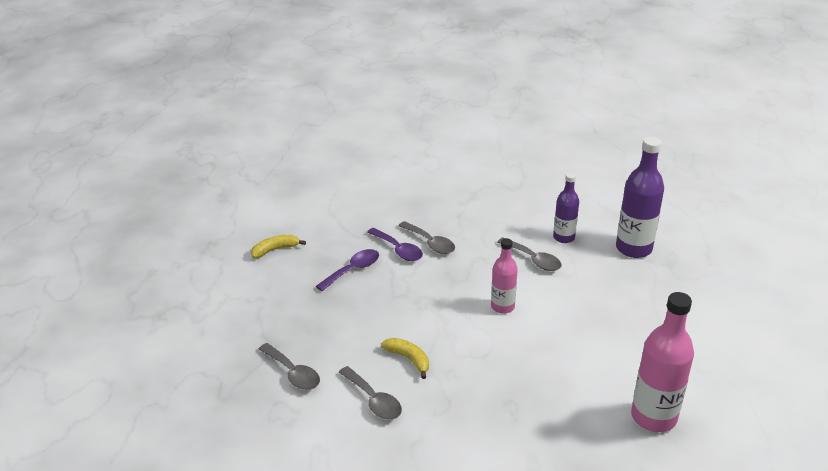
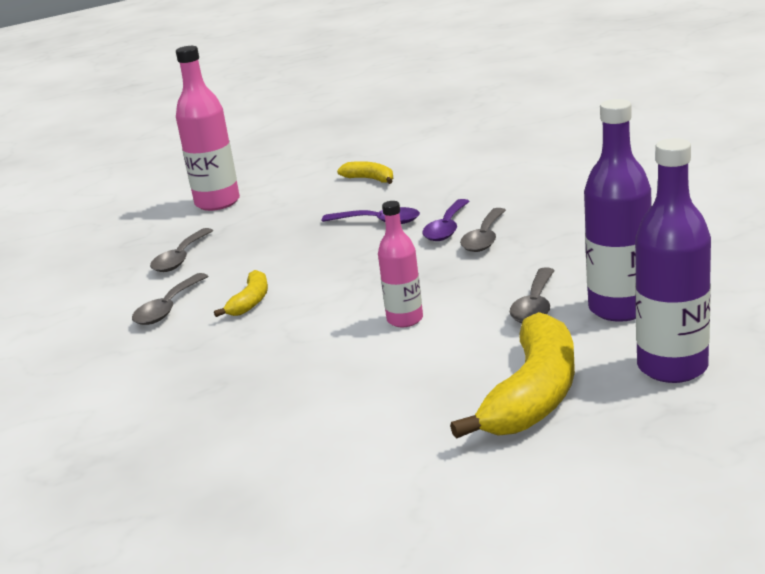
camera: 65 degrees right, 10 degrees down
(563, 237) = (620, 308): purple bottle -> purple bottle, size x1.64
(624, 296) = (533, 394): none -> yellow banana
(653, 417) = (269, 496): pink bottle -> pink bottle (217, 203)

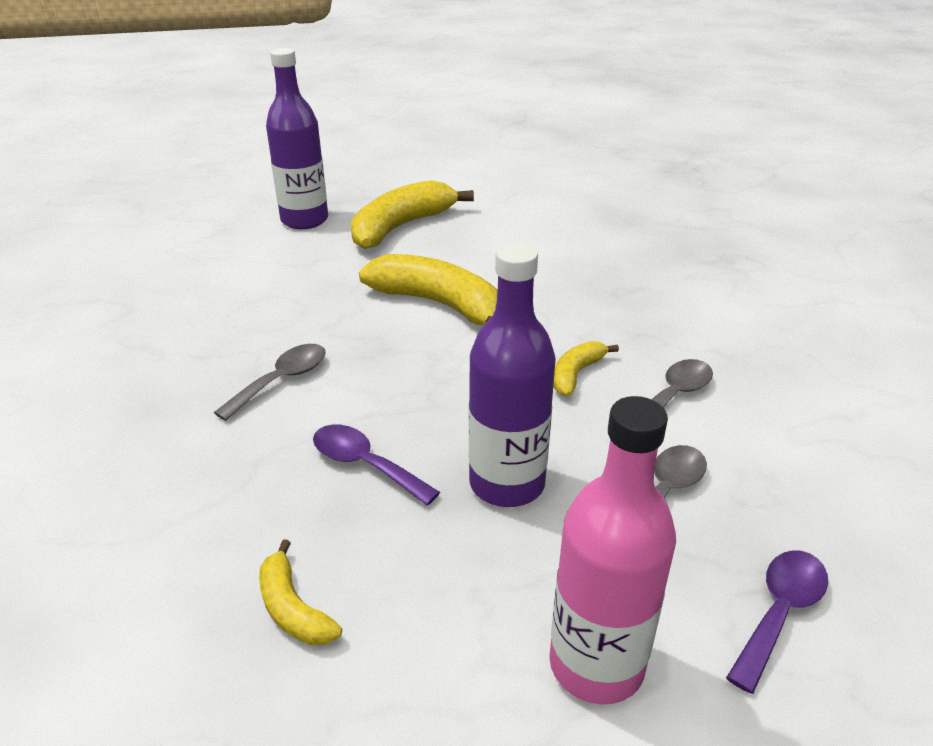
camera: 165 degrees left, 10 degrees up
(405, 319) = (439, 305): pink bottle -> yellow banana
(446, 228) = (301, 415): purple spoon -> purple spoon (779, 612)
(535, 306) = (329, 285): grey spoon -> none
(620, 308) = (276, 264): purple bottle -> purple bottle (507, 484)

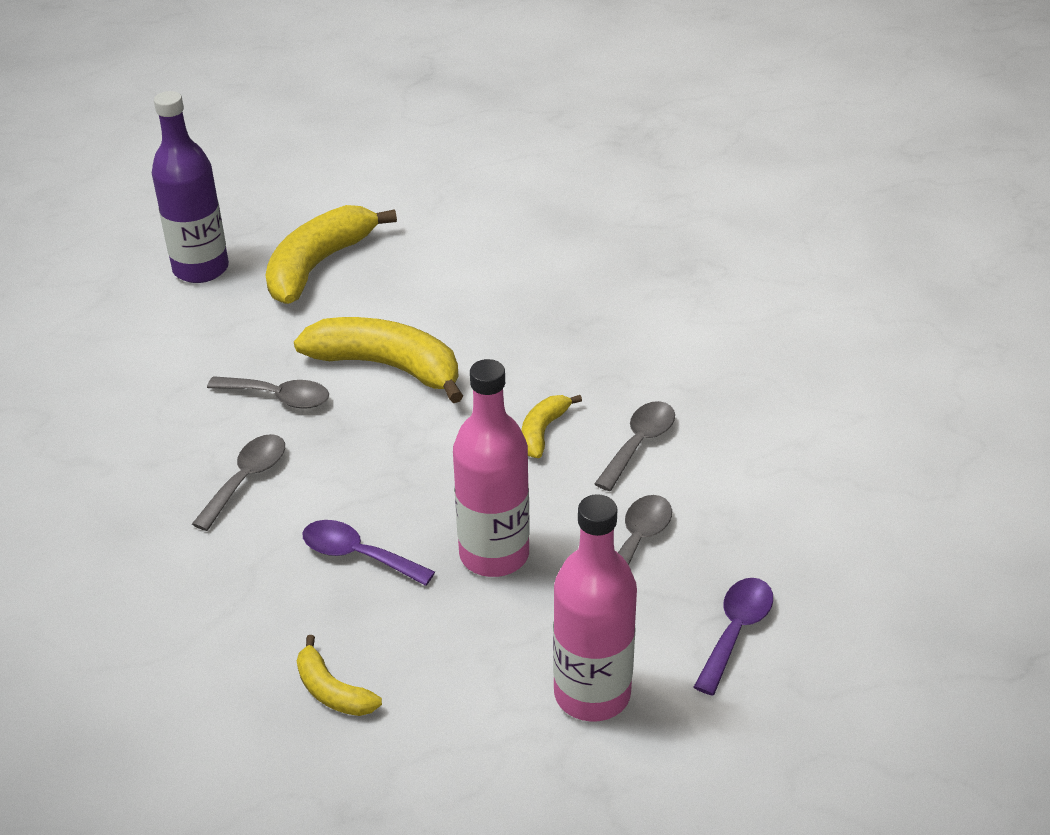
camera: 10 degrees left, 5 degrees up
(335, 317) = (278, 397): none -> grey spoon
(507, 484) = (494, 554): purple bottle -> pink bottle

